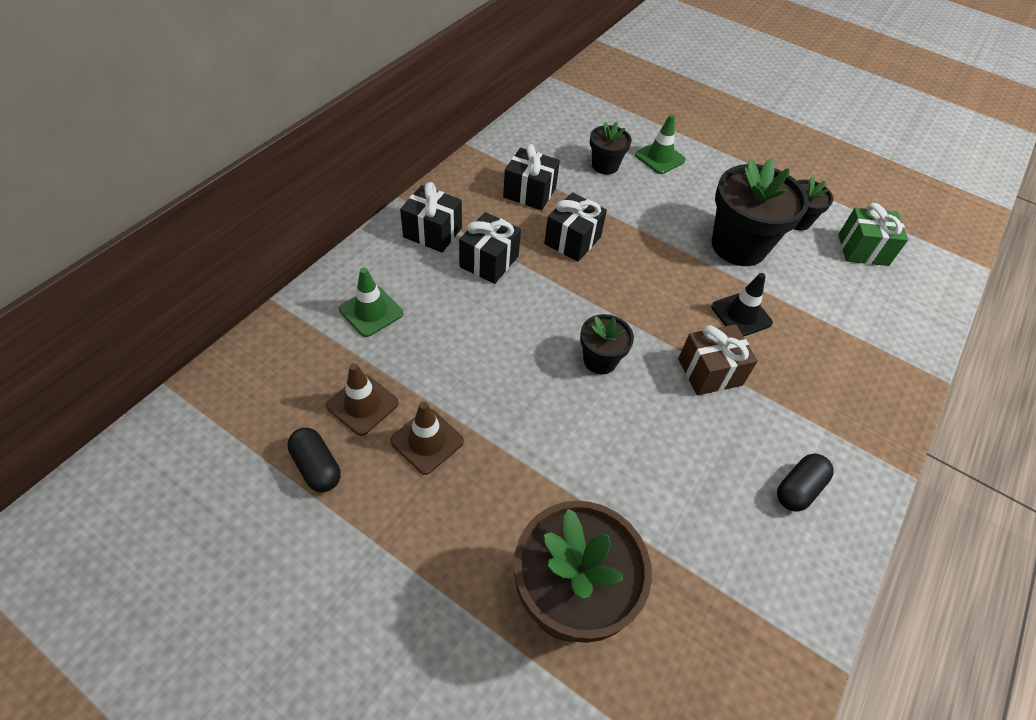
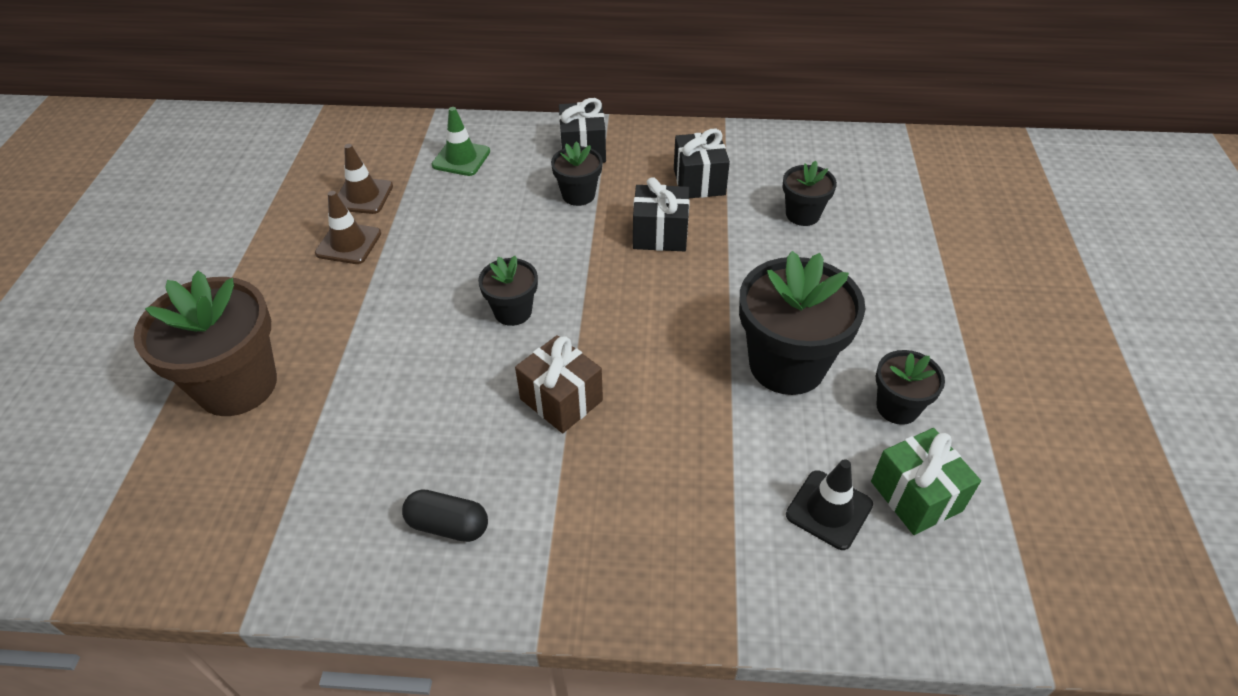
camera: 65 degrees right, 5 degrees down
(317, 467) = (292, 201): black capsule -> none
(489, 261) = (578, 195): black gift -> black flower pot
(659, 158) = (869, 249): green traffic cone -> none
(741, 315) = (671, 401): black traffic cone -> black traffic cone (829, 510)

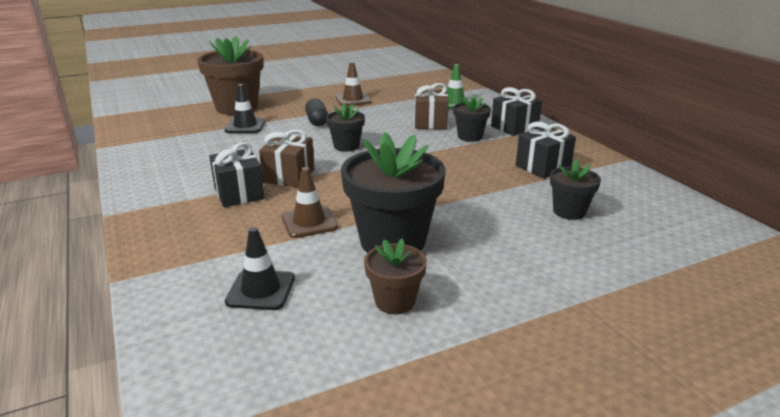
camera: 60 degrees right, 20 degrees down
(335, 397) = (245, 126): none -> black traffic cone
(363, 196) = (391, 93): brown traffic cone -> brown traffic cone (309, 222)
(448, 525) = (177, 172): black capsule -> black capsule (317, 121)
(506, 207) = (430, 122): none -> brown gift
(660, 234) = (468, 168): black gift -> black gift (239, 193)
(897, 407) = (395, 301): black flower pot -> brown flower pot
(916, 496) = (302, 330): green gift -> none

